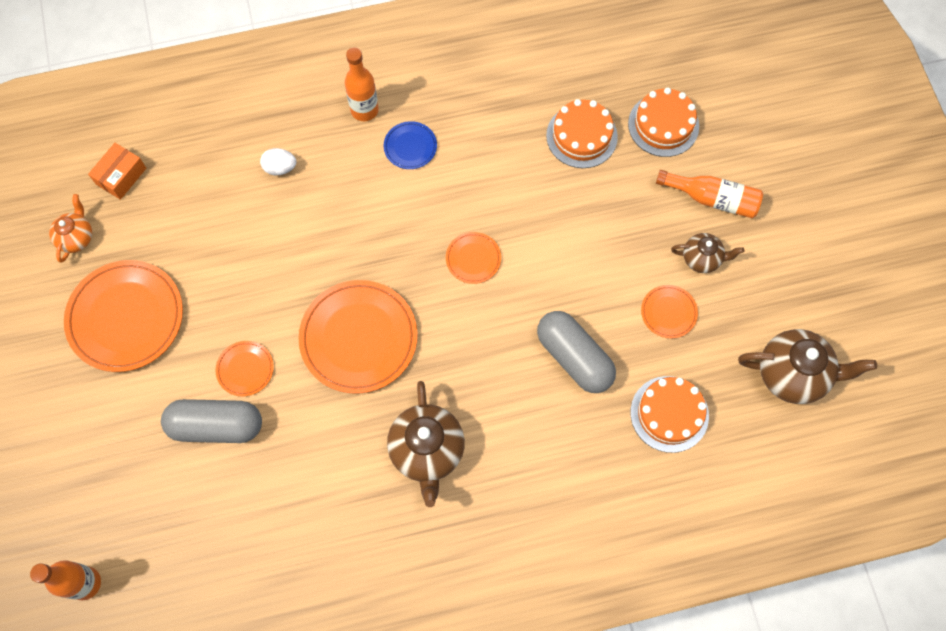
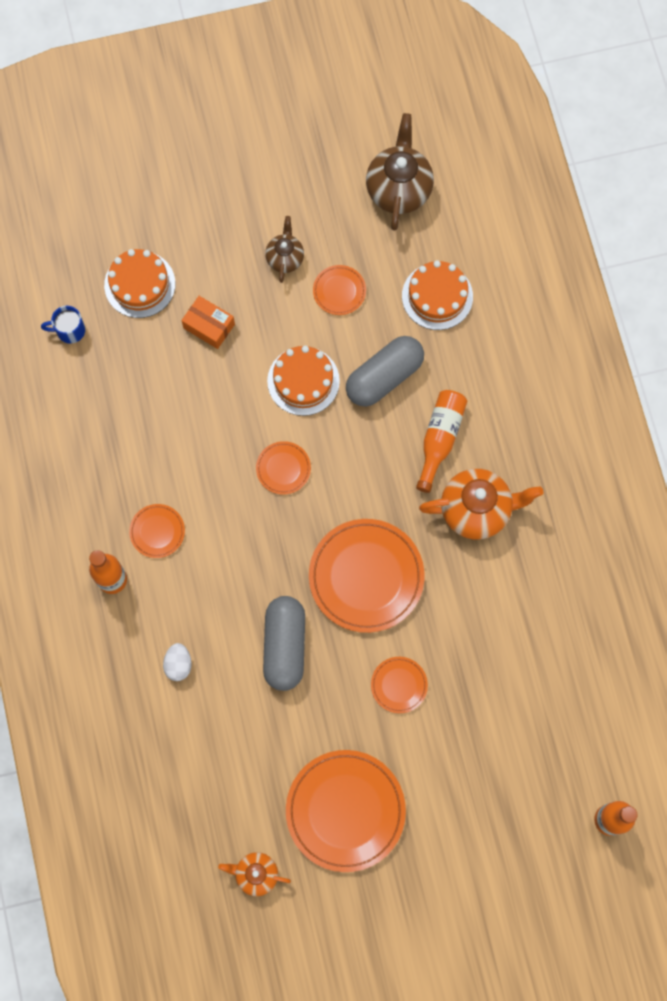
camera: 90 degrees left, 5 degrees up
(121, 176) = (184, 834): orange box -> orange box (209, 326)
(216, 426) = (456, 709): grey capsule -> grey capsule (285, 646)
(410, 147) = (157, 531): blue plate -> orange plate
(427, 451) = (476, 510): brown teapot -> orange teapot
(581, 136) = (150, 362): orange cake -> orange cake (303, 381)
(611, 66) = (69, 330): none -> blue mug
(712, 199) = (222, 244): orange bottle -> orange bottle (440, 439)

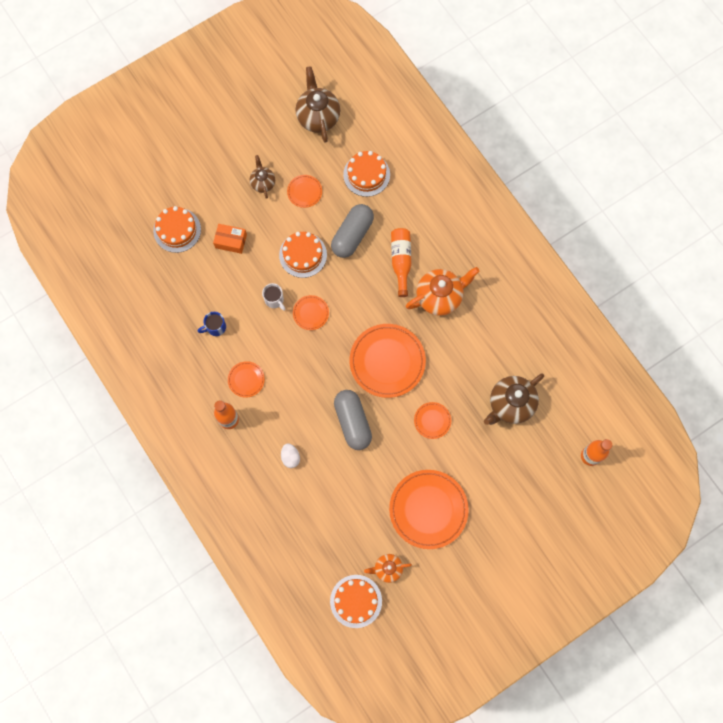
camera: 20 degrees left, 0 degrees up
(69, 330) = (143, 274): blue mug -> blue mug (215, 327)
(194, 903) = (356, 601): none -> orange cake
(239, 431) = (274, 300): none -> white mug
(520, 702) = (510, 404): none -> brown teapot

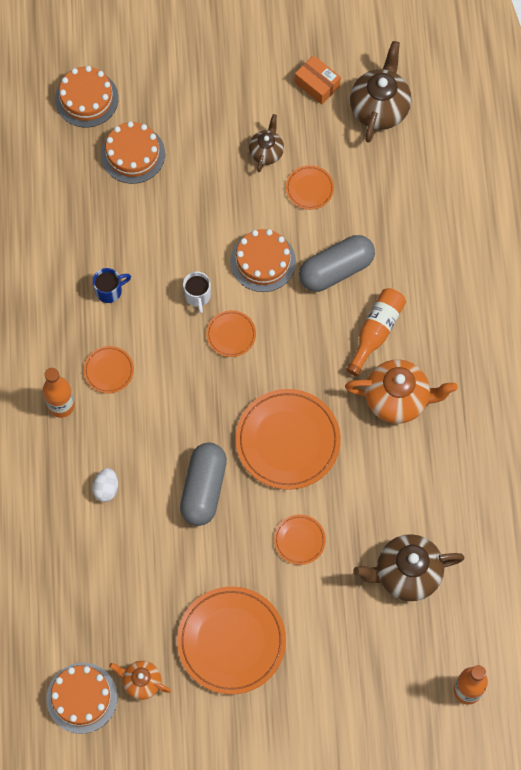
camera: 30 degrees right, 5 degrees down
(215, 327) = (109, 291): blue mug -> blue mug turned 150 degrees clockwise
(231, 241) = (187, 200): orange box -> orange box (317, 84)
(366, 174) = (397, 207): orange cake -> orange cake (86, 98)

